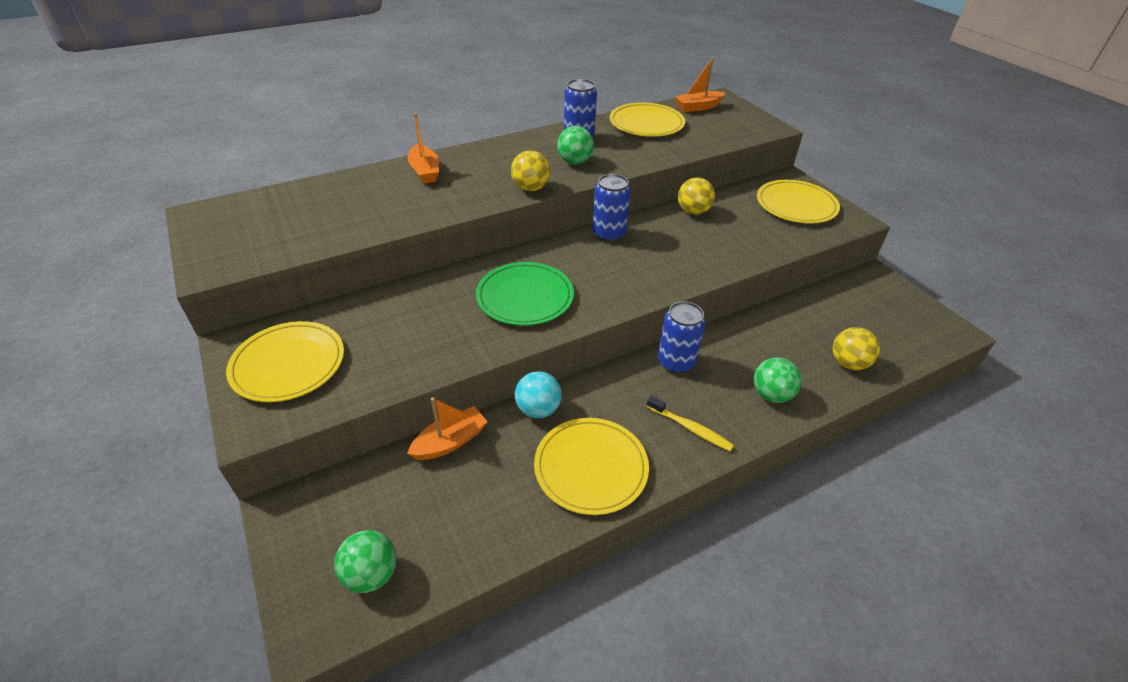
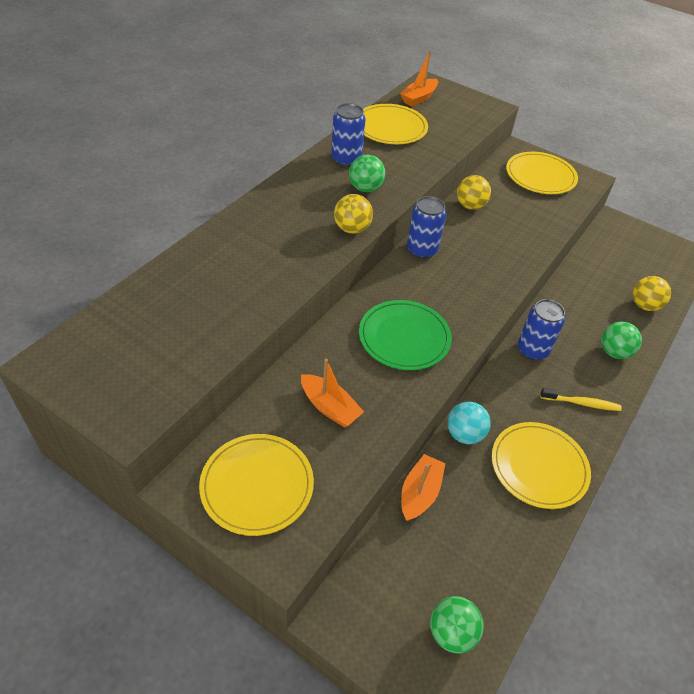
camera: 30 degrees left, 5 degrees up
(425, 171) = (238, 239): orange boat -> orange boat (329, 407)

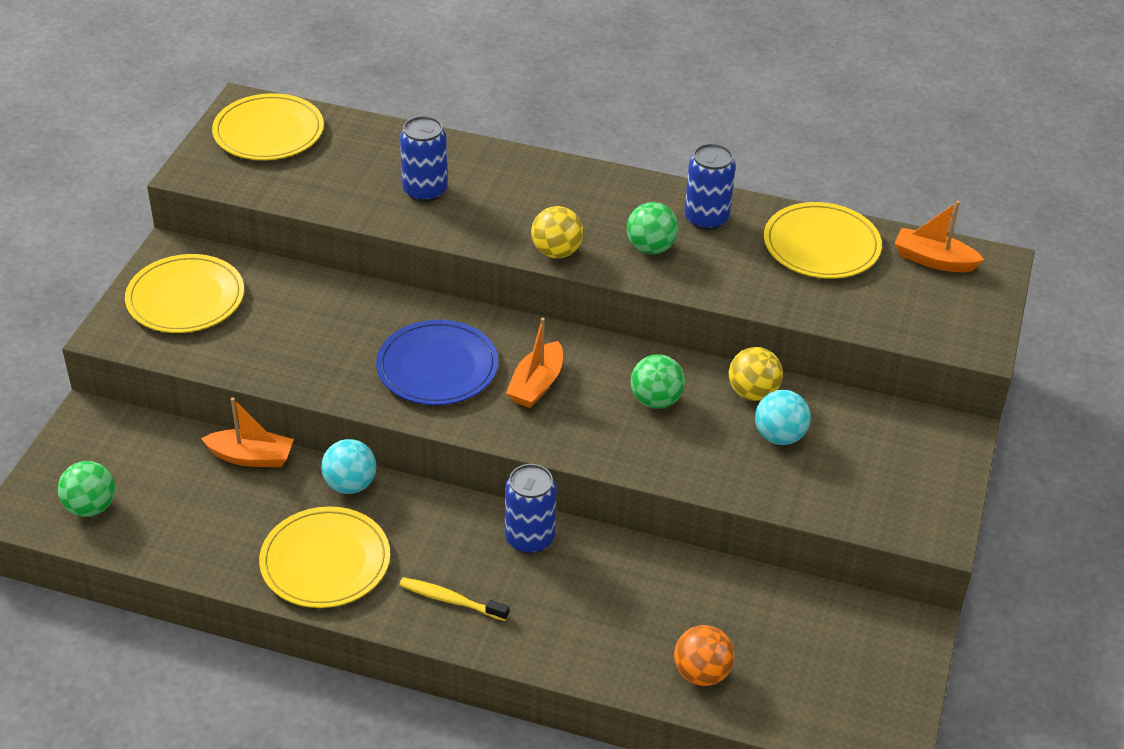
camera: 75 degrees right, 5 degrees down
(329, 407) = (302, 326): orange boat -> orange boat (536, 385)
(404, 337) = (437, 367): green plate -> blue plate
(422, 250) = (616, 357): blue can -> blue can (425, 191)
(508, 207) = (779, 436): none -> turquoise ball
(540, 176) = (896, 467): yellow plate -> yellow plate (268, 132)
(582, 403) = (450, 600): yellow toothbrush -> yellow toothbrush turned 120 degrees clockwise
(614, 352) = (570, 634): green ball -> green ball (656, 400)
(644, 305) = (701, 673): yellow ball -> orange ball

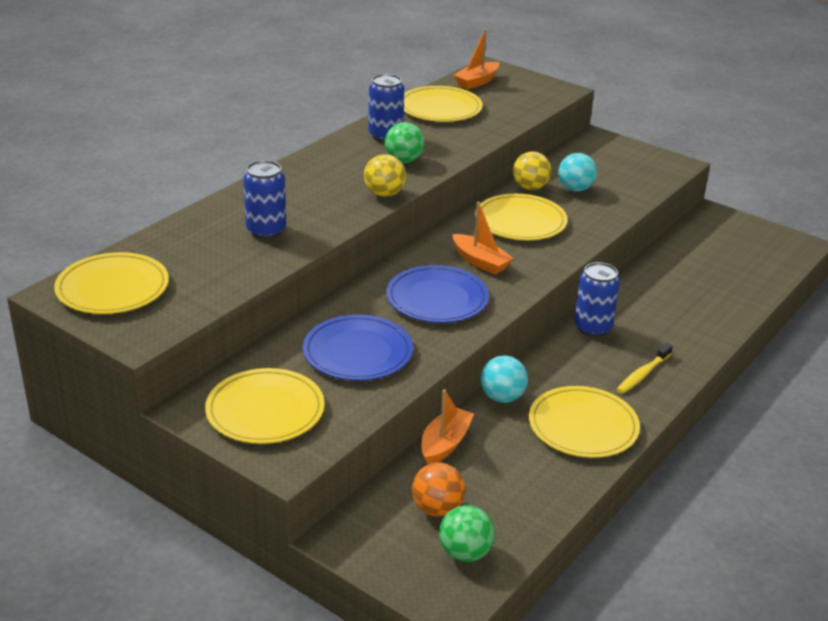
camera: 70 degrees left, 10 degrees down
(306, 333) = (358, 352): none -> blue plate
(656, 400) = (520, 221): green ball -> yellow plate
(701, 673) = (734, 291): orange ball -> orange ball (437, 509)

